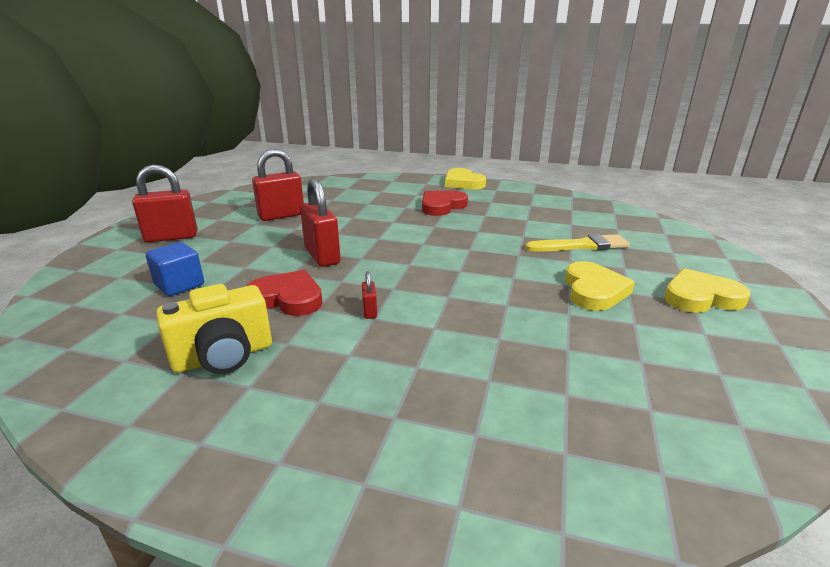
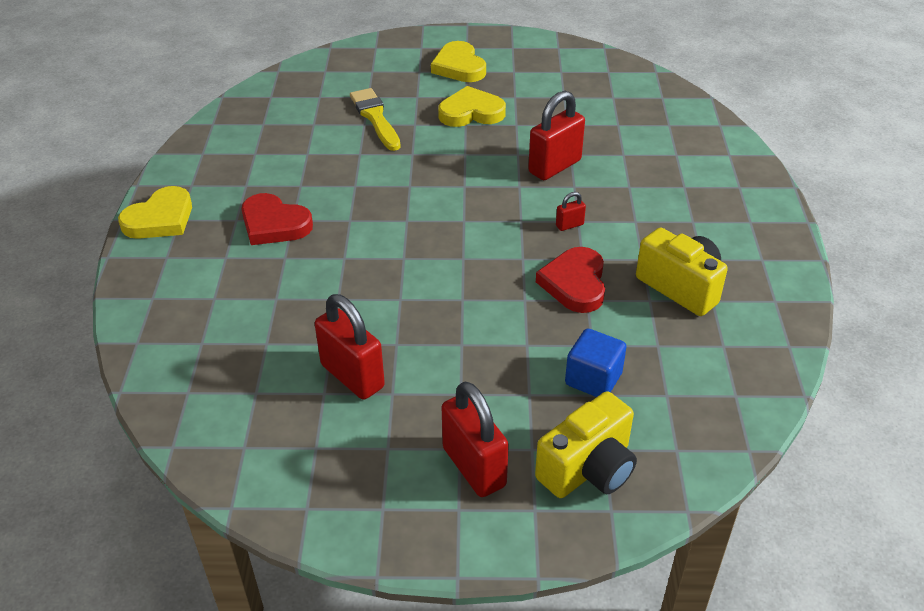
camera: 105 degrees left, 15 degrees up
(114, 268) = (588, 469): none -> yellow camera
(322, 256) = (472, 289): red padlock -> red padlock (554, 166)

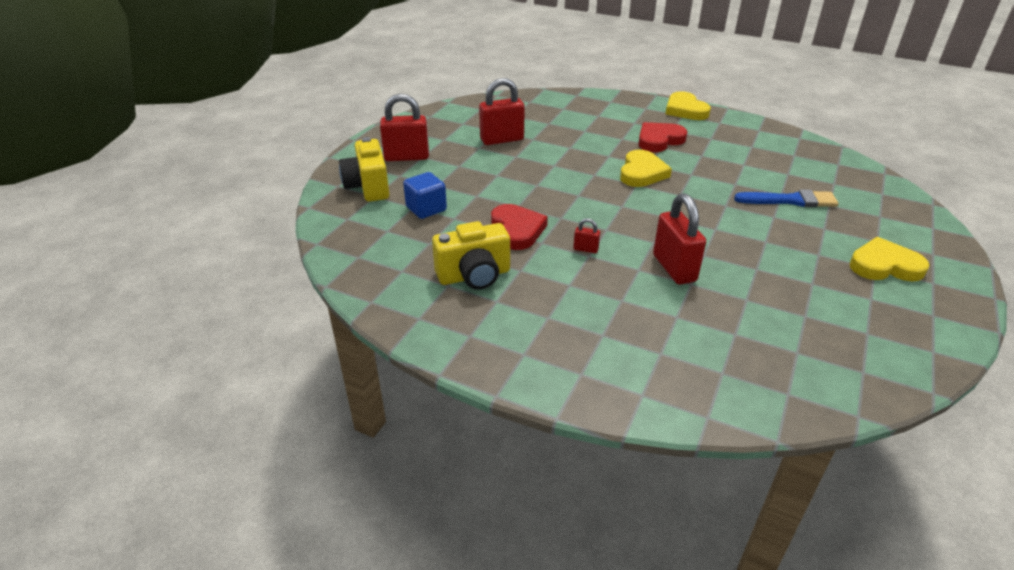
camera: 115 degrees right, 5 degrees down
(375, 118) = (790, 200): yellow brush -> blue brush
(471, 112) = (786, 249): yellow heart -> yellow heart (642, 173)
(569, 225) = (585, 249): red padlock -> red padlock turned 75 degrees counterclockwise
(575, 283) = (517, 230): red heart -> red heart turned 45 degrees clockwise

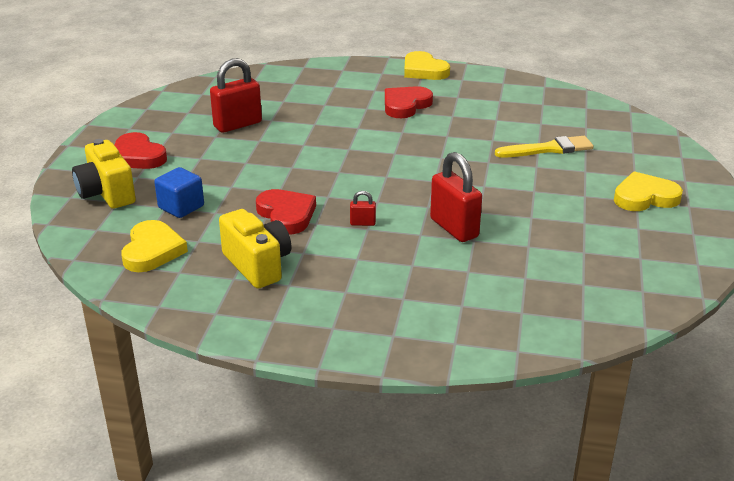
camera: 15 degrees left, 5 degrees down
(406, 157) = (137, 156): red padlock -> red heart
(474, 276) = (257, 265): yellow camera -> yellow camera turned 90 degrees counterclockwise
(642, 173) = (397, 141): yellow heart -> yellow heart (152, 250)
(790, 200) = (548, 149): blue brush -> yellow brush

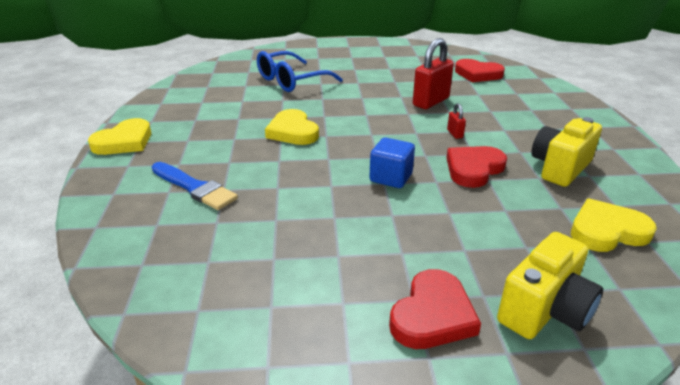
camera: 105 degrees left, 0 degrees up
(181, 207) = (517, 235): blue cube -> blue cube (391, 177)
(237, 125) = (298, 243): red padlock -> none
(333, 94) = (194, 187): none -> blue brush
(405, 105) = (219, 141): red heart -> red heart (477, 74)
(548, 149) = (291, 81): yellow brush -> blue glasses
(645, 197) = (346, 55): yellow heart -> yellow heart (293, 132)

